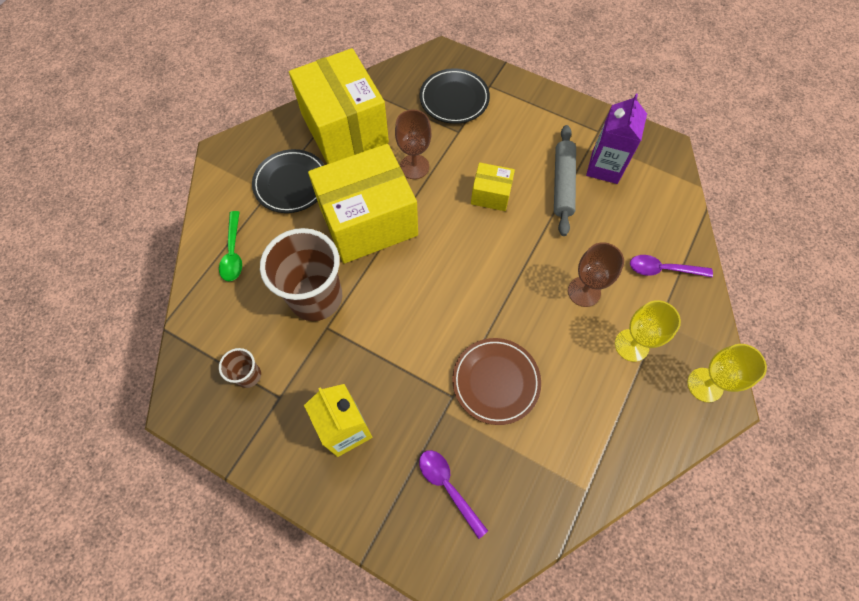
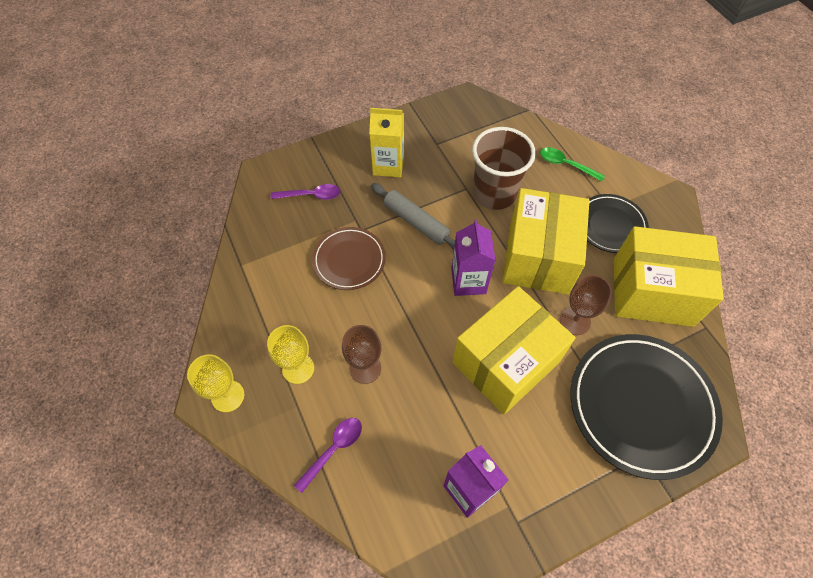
camera: 125 degrees right, 5 degrees down
(248, 375) = (463, 135): brown cup -> none
(436, 263) = (468, 281): none -> purple carton
(454, 99) = (641, 406): black plate -> black plate, size x1.77
(491, 195) = (505, 362): yellow box -> yellow box, size x2.19
(562, 184) = (476, 433): grey rolling pin -> grey rolling pin (416, 222)

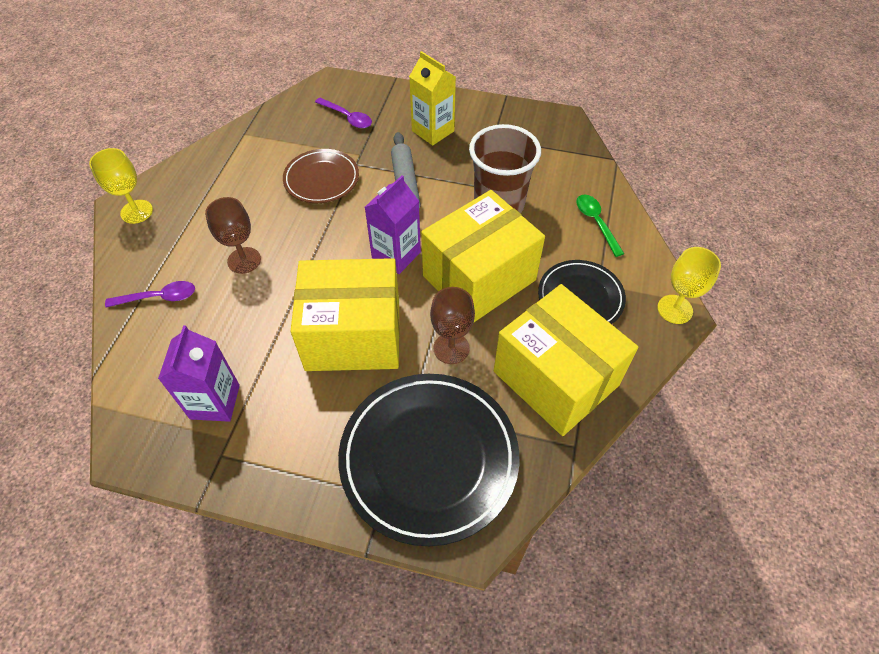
camera: 40 degrees right, 5 degrees down
(298, 368) = (200, 227): yellow goblet -> yellow goblet (675, 309)

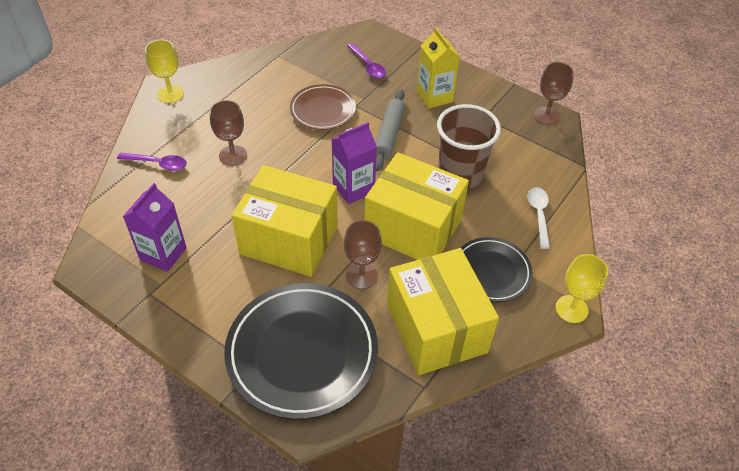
camera: 20 degrees right, 5 degrees down
(479, 278) = (413, 228): yellow box -> yellow box turned 45 degrees clockwise
(553, 119) = (546, 116): none -> brown goblet
(596, 223) = (539, 215): green spoon -> white spoon

